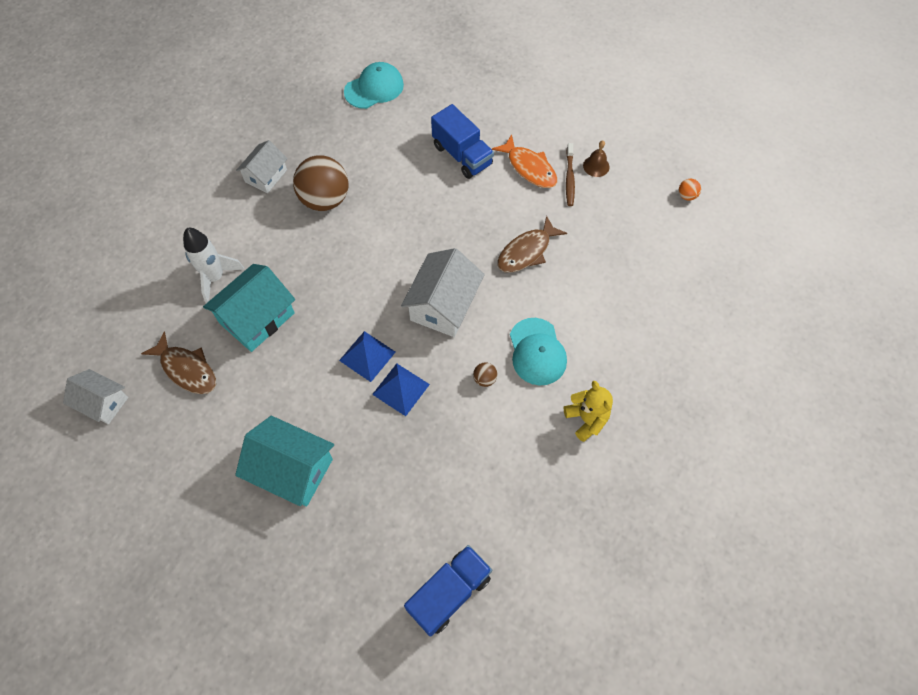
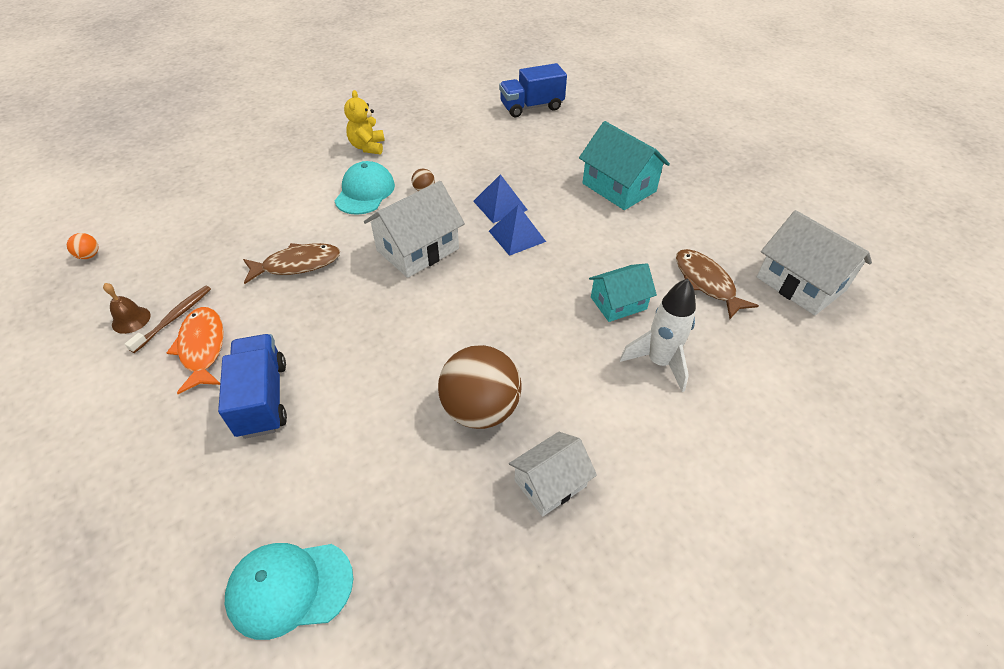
camera: 155 degrees left, 15 degrees down
(103, 402) = (800, 284): white house -> white house, size x1.57
(257, 318) = (618, 303): turquoise house -> turquoise house, size x0.64

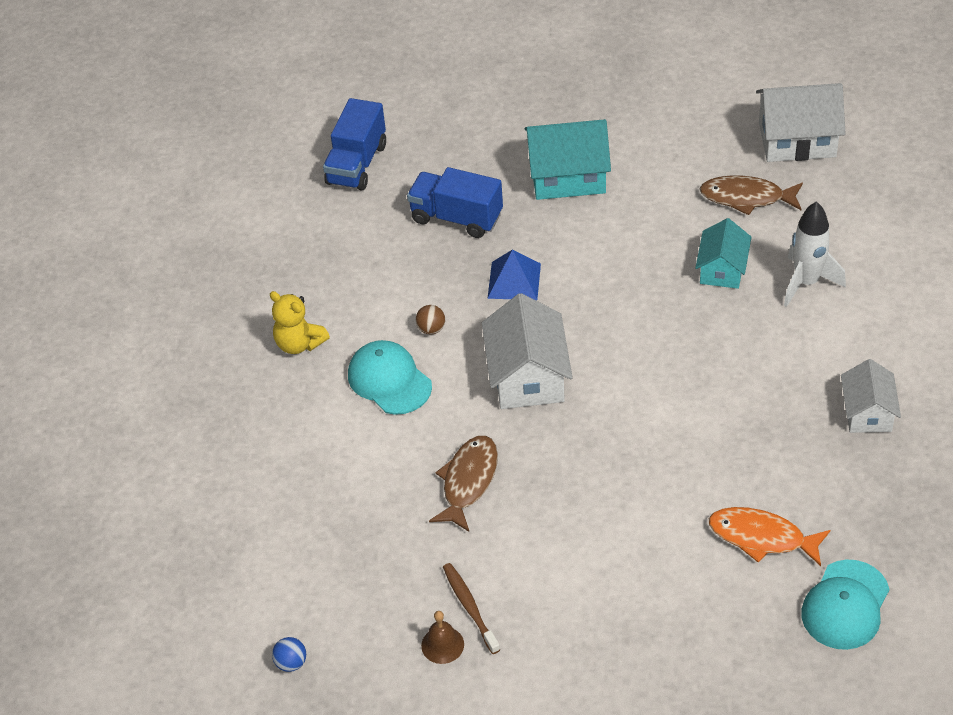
camera: 50 degrees left, 0 degrees up
(89, 256) = (291, 663): orange ball -> blue ball
(202, 348) = (535, 595): orange fish -> orange fish (762, 537)
(262, 398) = (639, 566): blue truck -> blue truck (456, 218)
(480, 409) = (767, 421): brown ball -> none
(517, 236) = (573, 291): blue pyramid -> none

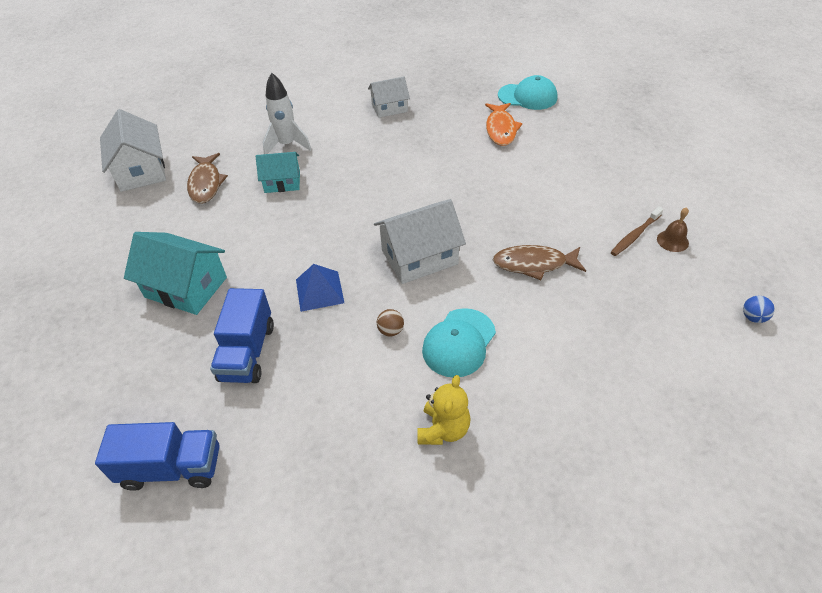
camera: 110 degrees left, 0 degrees up
(567, 176) = (186, 287): turquoise house -> turquoise house turned 45 degrees counterclockwise

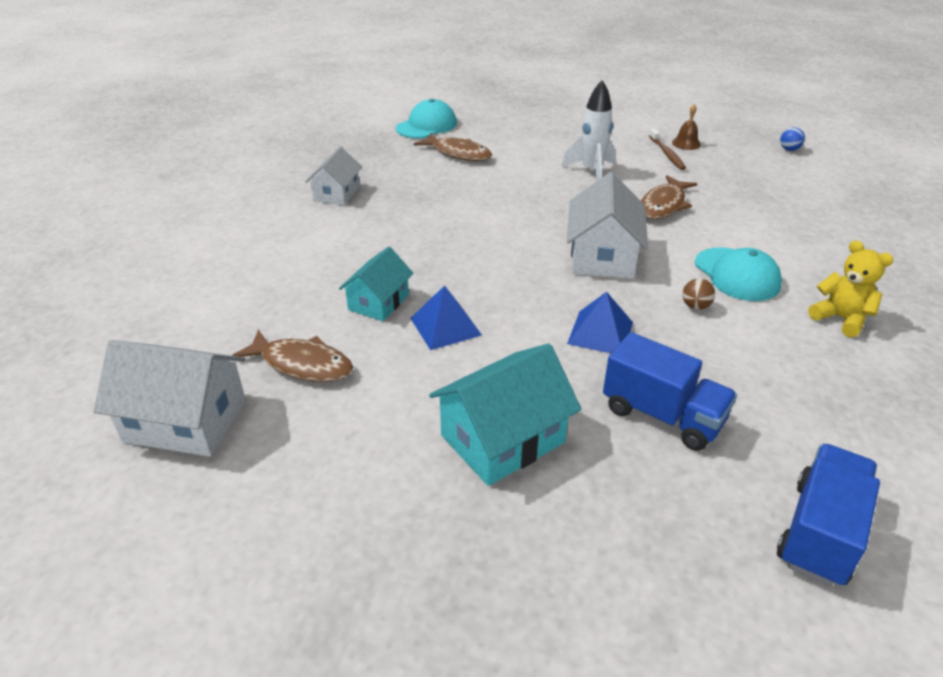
camera: 60 degrees left, 10 degrees down
(277, 219) = (445, 326): none -> blue pyramid
(287, 145) = (308, 277): white rocket -> white rocket (591, 172)
(501, 129) = (458, 153): orange fish -> brown fish

